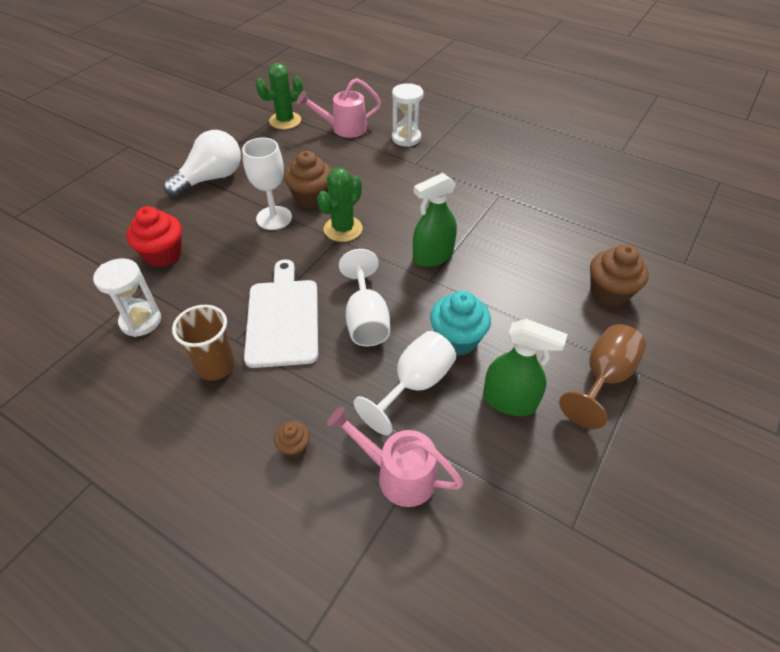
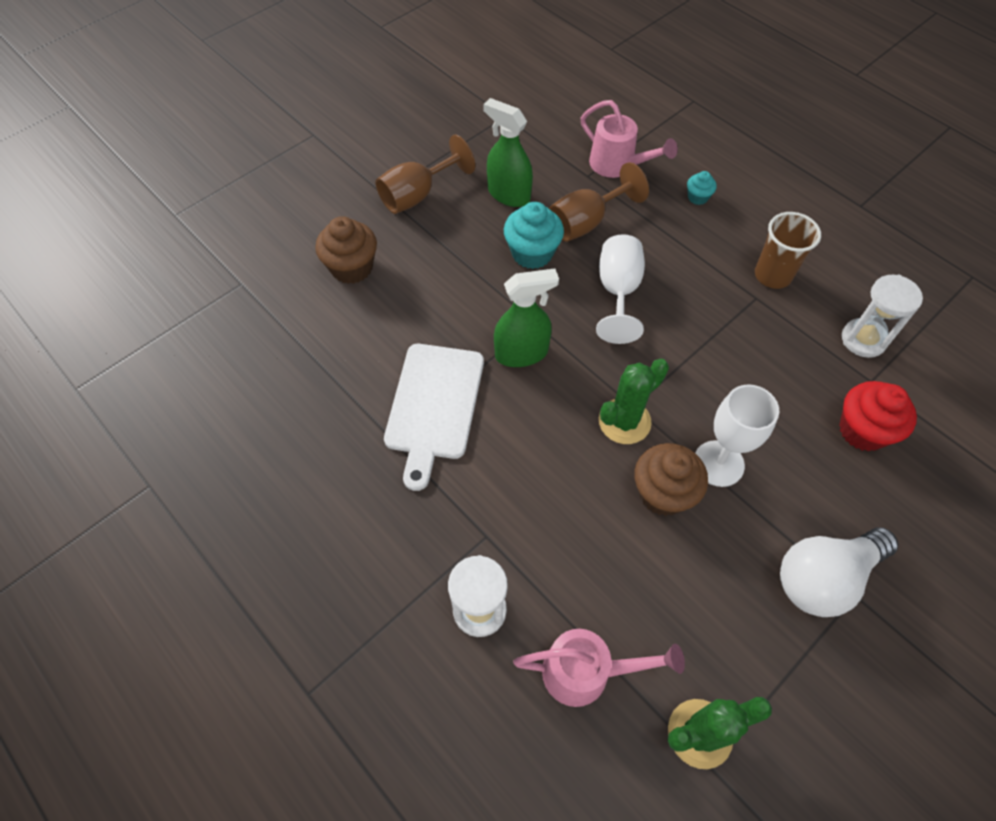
camera: 165 degrees left, 10 degrees up
(283, 318) = (706, 311): white cutting board -> white cutting board (434, 406)
(294, 447) = (697, 197): brown cupcake -> turquoise cupcake
(414, 384) = (586, 222): white goblet -> brown goblet

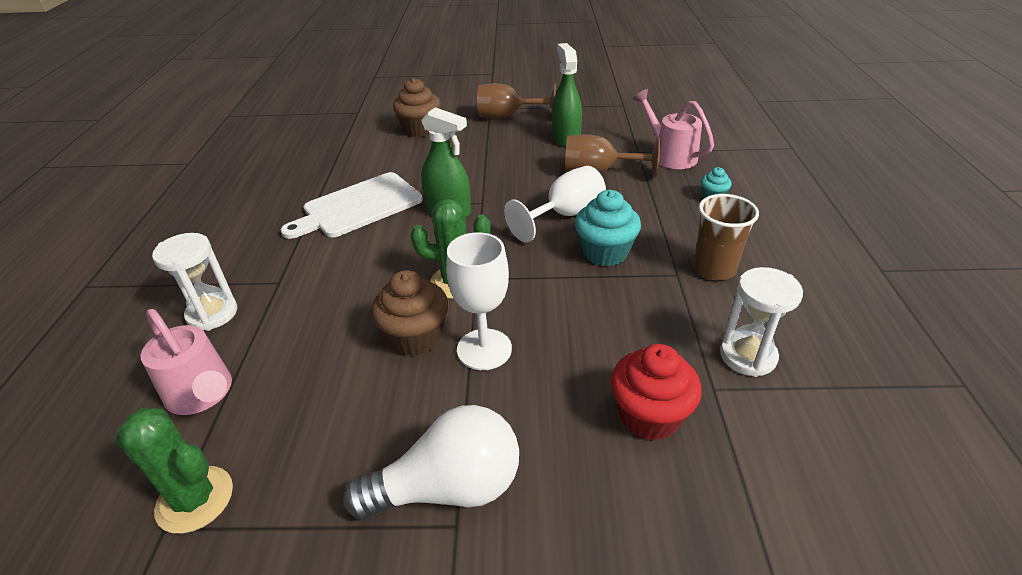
camera: 45 degrees right, 20 degrees down
(532, 253) = (536, 170): turquoise cupcake -> turquoise cupcake (605, 252)
(617, 165) = (670, 155): pink watering can -> pink watering can turned 150 degrees clockwise
(824, 577) = (448, 488): white light bulb -> white light bulb turned 150 degrees clockwise

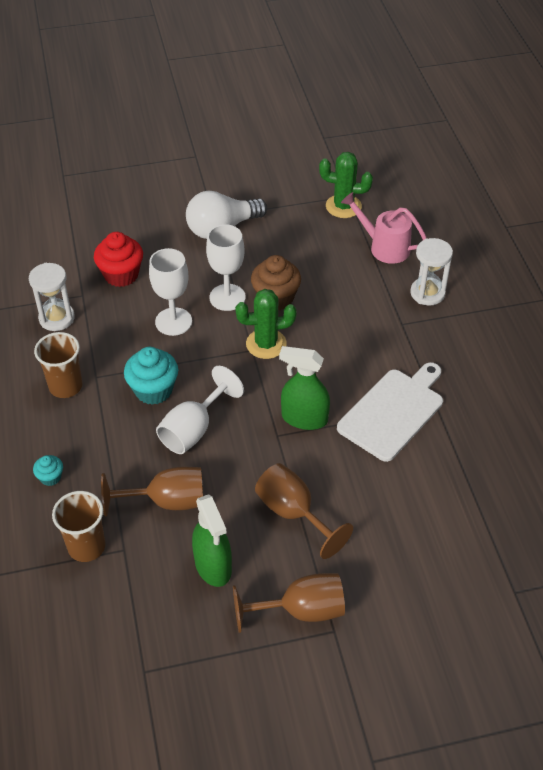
camera: 165 degrees right, 10 degrees up
(420, 130) = (404, 558): brown cupcake -> none
(491, 156) = (293, 513): none -> brown goblet
(570, 326) = (173, 321): none -> white goblet
(670, 155) = (86, 546): pink watering can -> brown cup

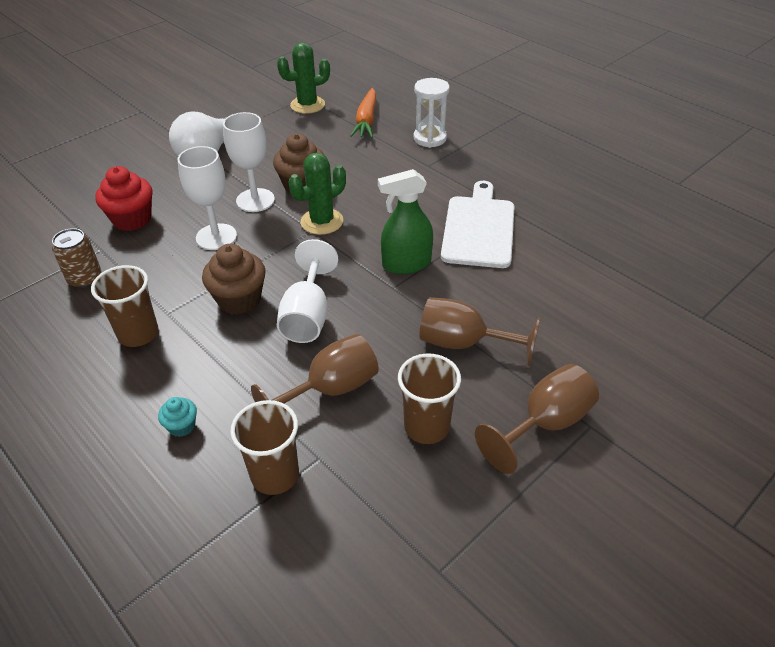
camera: 30 degrees left, 5 degrees down
(57, 318) = (85, 279): white hourglass -> brown can
(153, 390) = (239, 299): turquoise cupcake -> brown cupcake
(213, 566) = (426, 427): green spray bottle -> brown cup
(384, 247) = (366, 120): pink watering can -> orange carrot

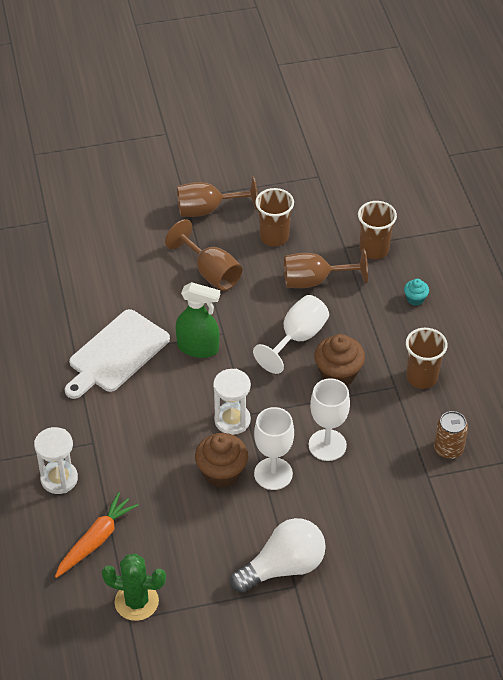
camera: 150 degrees left, 5 degrees up
(132, 219) = (391, 502): red cupcake -> none
(322, 222) = (232, 420): green cactus -> white hourglass

